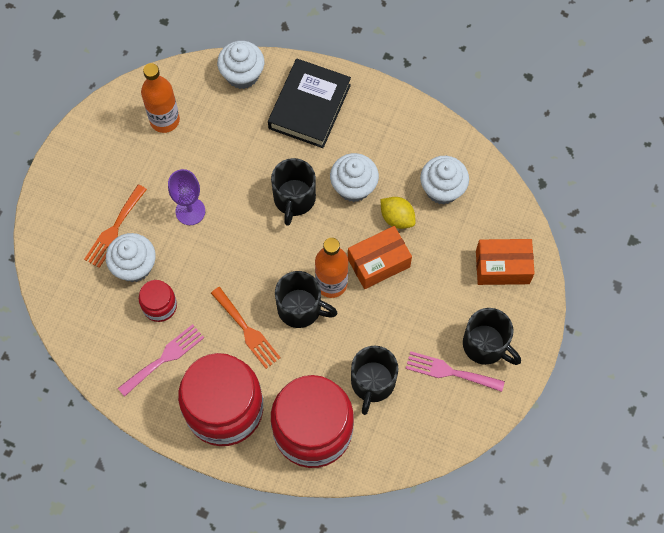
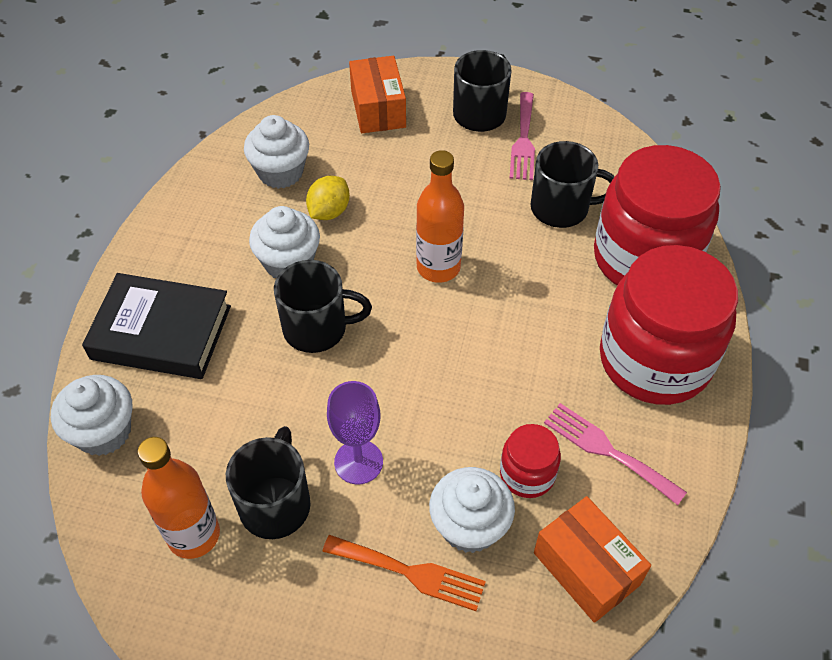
camera: 100 degrees left, 15 degrees down
(247, 330) = (532, 352): orange fork -> none
(301, 308) = (483, 295): black mug -> black mug (276, 504)
(378, 263) = (397, 222): orange box -> orange box (586, 568)

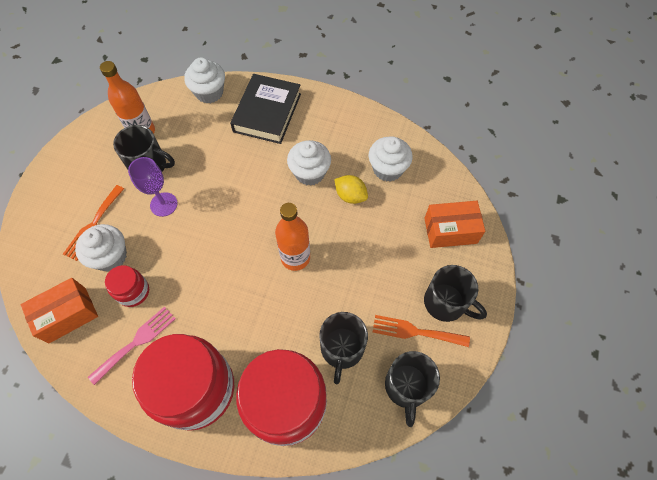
camera: 95 degrees right, 10 degrees up
(317, 328) = (257, 187): black mug -> black mug (407, 387)
(523, 140) = (415, 331): pink fork -> orange fork

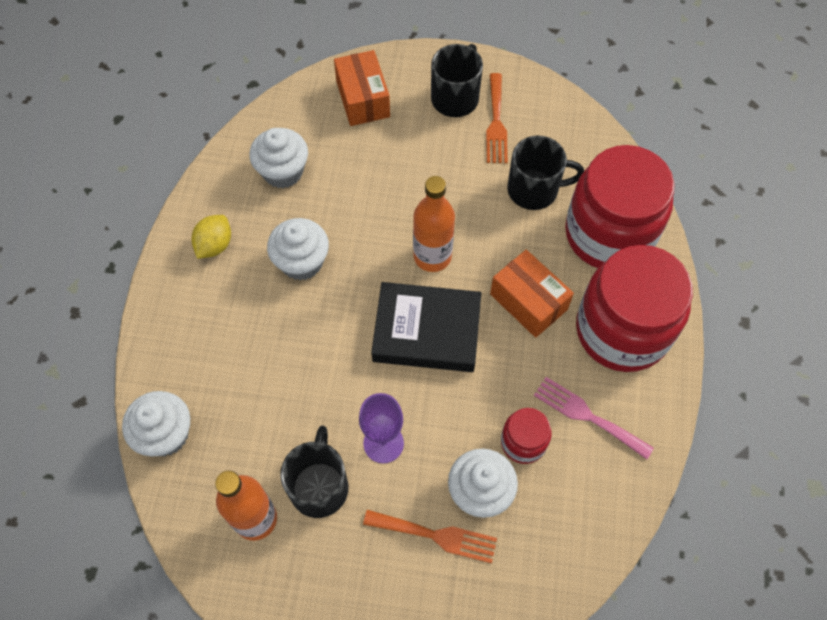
camera: 100 degrees left, 0 degrees up
(67, 315) = (576, 519): orange box -> orange box (528, 302)
(267, 112) = (200, 338): black book -> black book (426, 331)
(350, 196) = (331, 208): yellow lemon -> yellow lemon (215, 245)
(407, 387) = (558, 125): black mug -> none

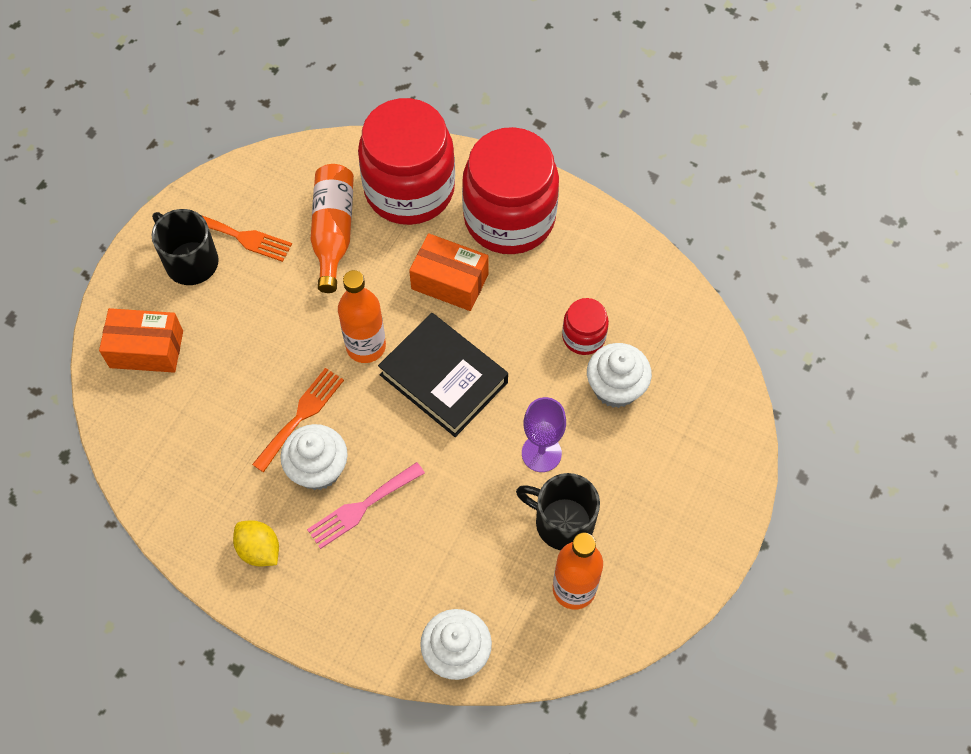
camera: 70 degrees left, 0 degrees up
(283, 171) = (199, 456): white cupcake -> none
(426, 331) = (443, 378): black book -> black book turned 75 degrees counterclockwise
(436, 535) = (642, 437): orange fork -> orange fork (301, 416)
(528, 302) = (450, 281): orange box -> orange box turned 45 degrees clockwise
(534, 190) = (333, 232): black mug -> orange bottle
(587, 416) = (578, 277): pink fork -> pink fork (362, 507)

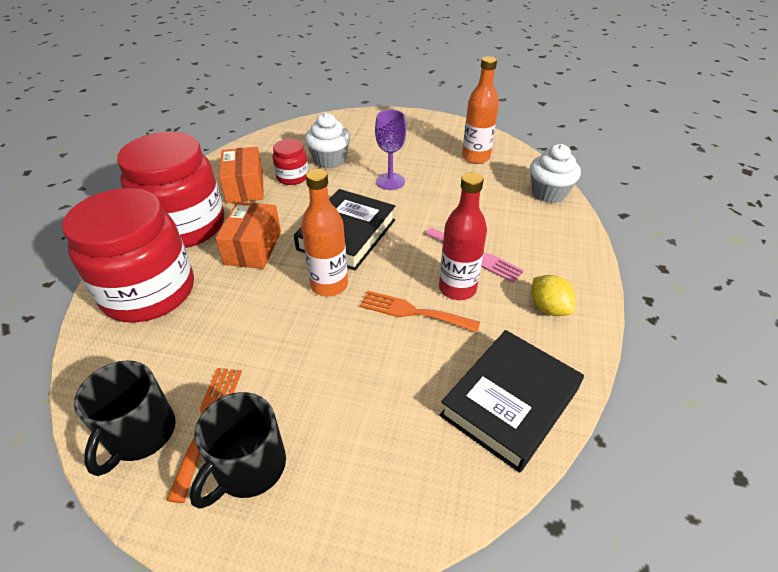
camera: 105 degrees left, 20 degrees down
(146, 349) = (383, 476): orange box -> orange box (245, 187)
(169, 464) = (510, 402): none -> black book
(259, 549) = (548, 308): yellow lemon -> yellow lemon turned 60 degrees counterclockwise
(318, 469) = (457, 288): white cupcake -> red bottle
(333, 232) = (201, 337): orange bottle -> none
(562, 522) = (435, 167): black mug -> black mug (140, 434)

